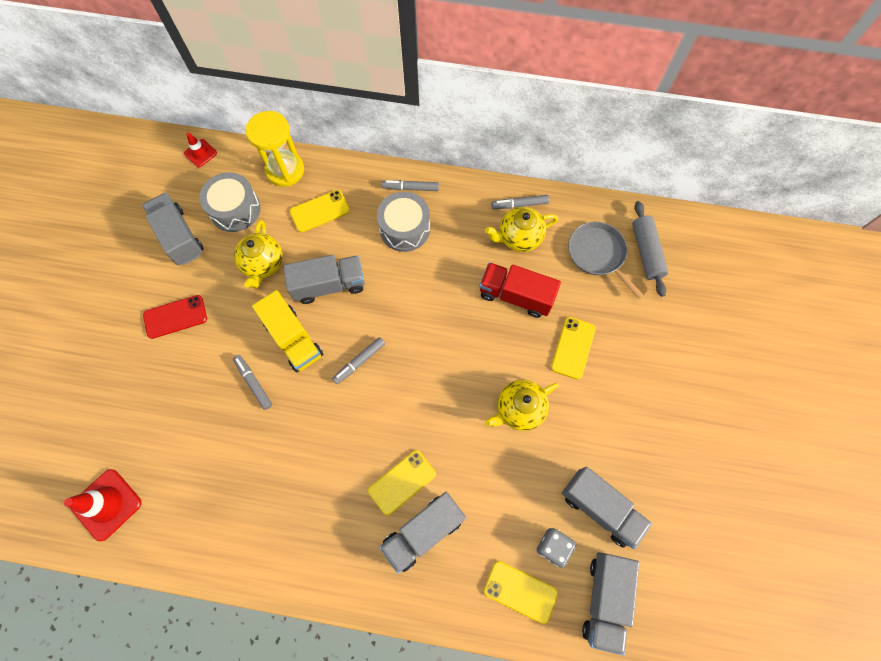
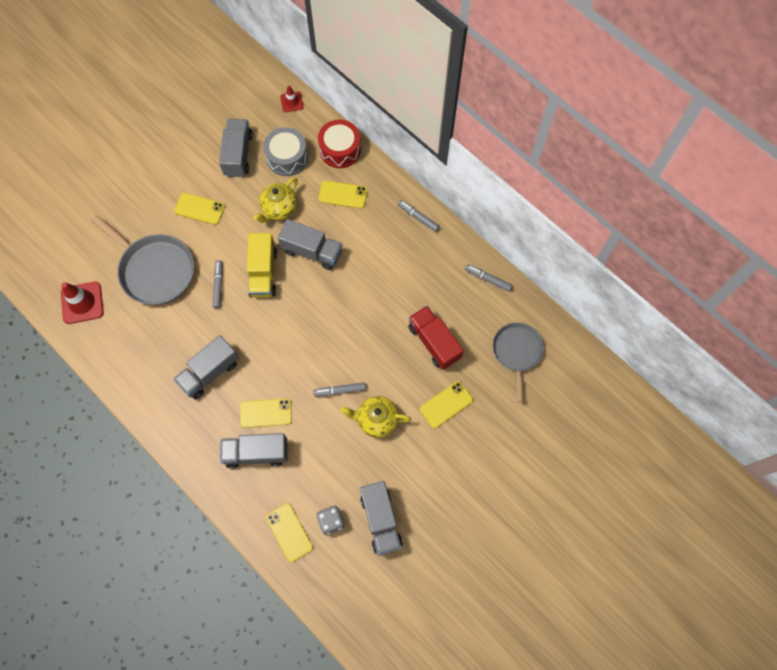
camera: 35 degrees right, 0 degrees up
(169, 412) = (154, 270): none -> grey pan
(175, 317) = (199, 209): red phone -> yellow phone
(285, 170) = (340, 150): yellow hourglass -> red drum
(359, 362) = (295, 317): grey marker -> grey marker (340, 391)
(404, 228) = (392, 244): grey drum -> none
(518, 238) = (468, 303): yellow teapot -> none
(604, 599) = (339, 576): grey truck -> grey truck (210, 372)
(646, 252) = (554, 374): grey rolling pin -> none

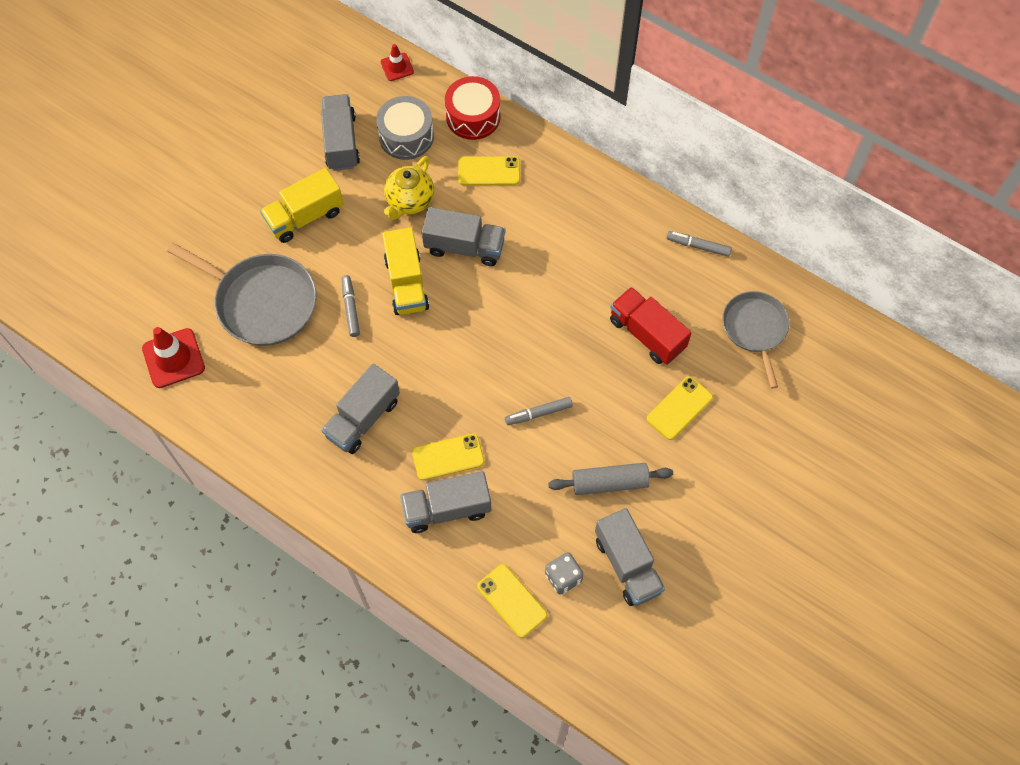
camera: 10 degrees left, 5 degrees down
(199, 209) = (305, 217): yellow phone -> yellow truck
(376, 420) = (594, 441): yellow teapot -> none
(381, 454) = (609, 482): none -> grey rolling pin
(418, 217) = (592, 184): grey marker -> none

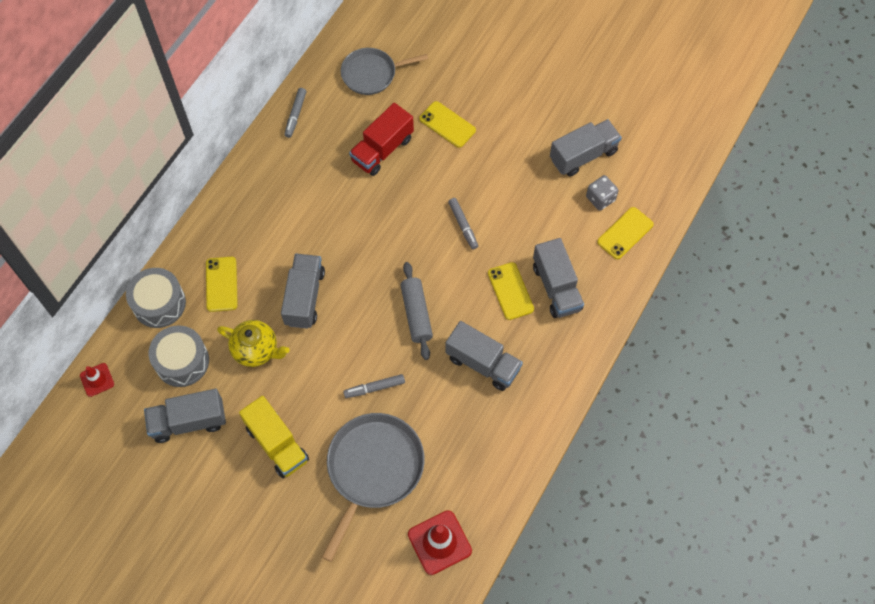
camera: 95 degrees left, 0 degrees up
(406, 283) = (345, 343): yellow truck -> none
(473, 117) = (159, 303): red drum -> grey drum
(609, 482) = (517, 170): grey rolling pin -> grey rolling pin (416, 314)

